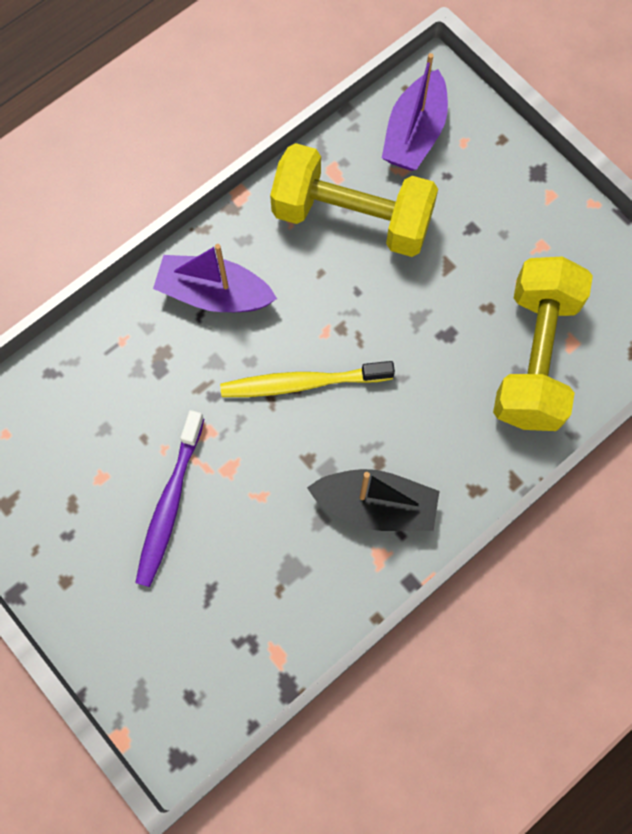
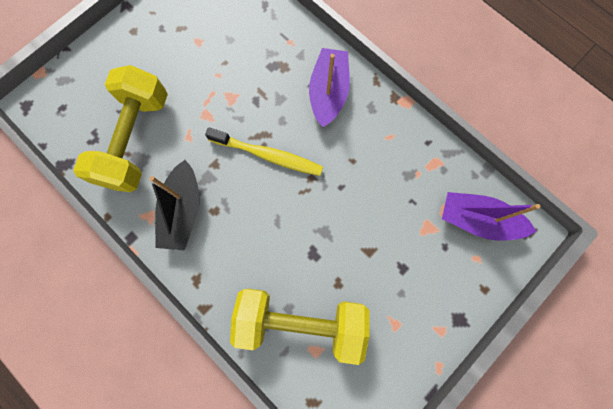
camera: 85 degrees right, 5 degrees up
(169, 504) = (181, 82): purple toothbrush -> none
(302, 383) = (268, 155): yellow toothbrush -> yellow toothbrush turned 120 degrees clockwise
(352, 218) = (398, 179): yellow dumbbell -> yellow dumbbell (135, 140)

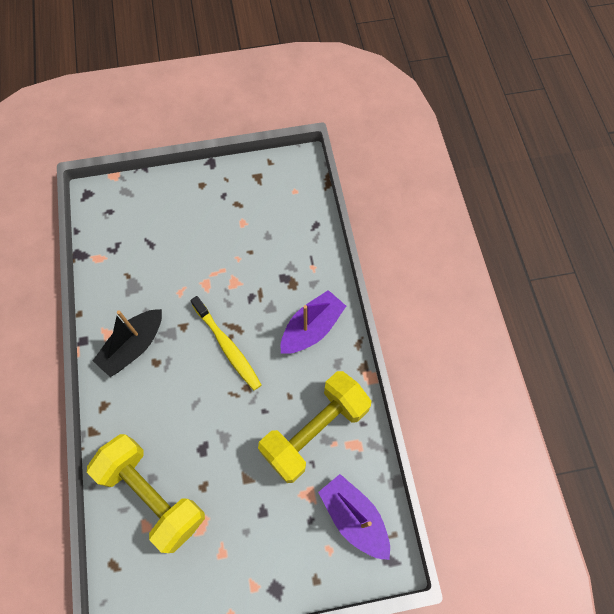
camera: 35 degrees right, 10 degrees down
(135, 140) = (141, 270): yellow dumbbell -> yellow dumbbell (314, 431)

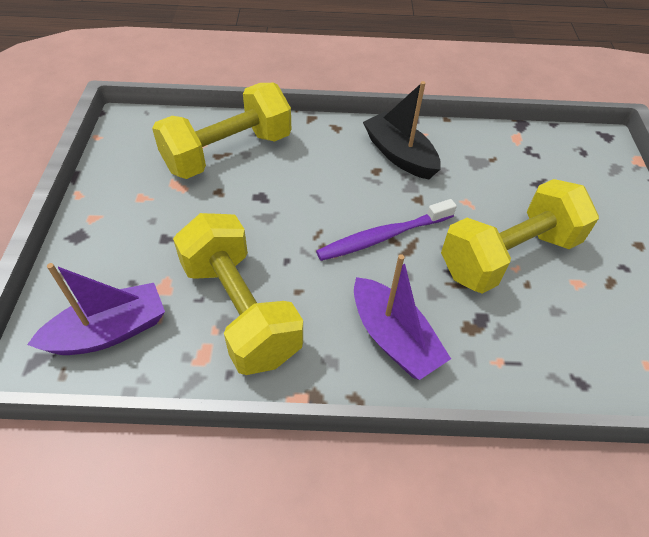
camera: 100 degrees right, 15 degrees down
(227, 347) = (383, 237): yellow toothbrush -> purple toothbrush
(228, 263) = (508, 256): none -> yellow dumbbell

